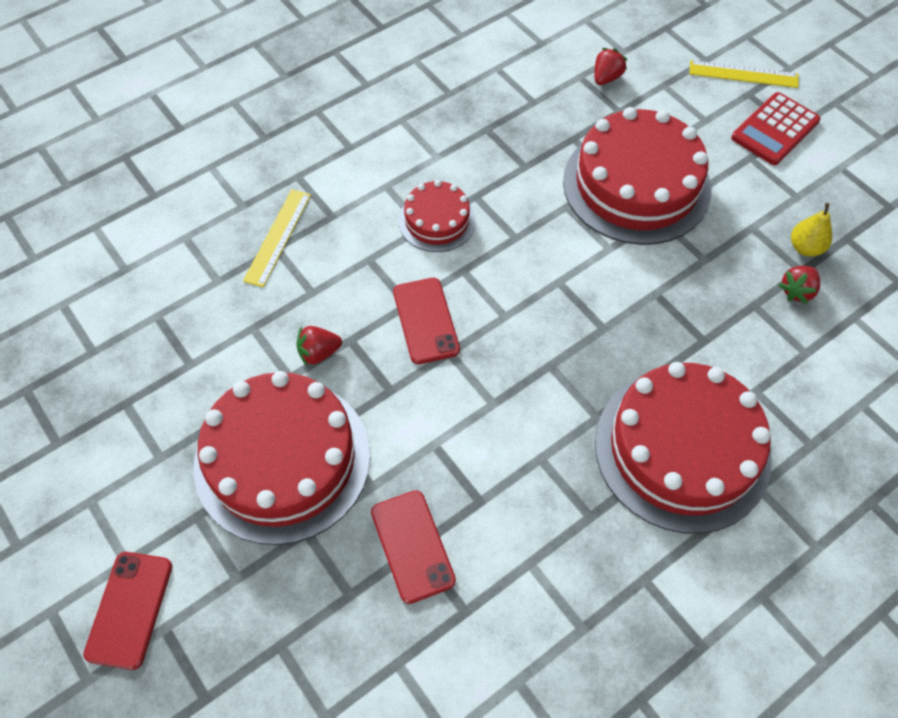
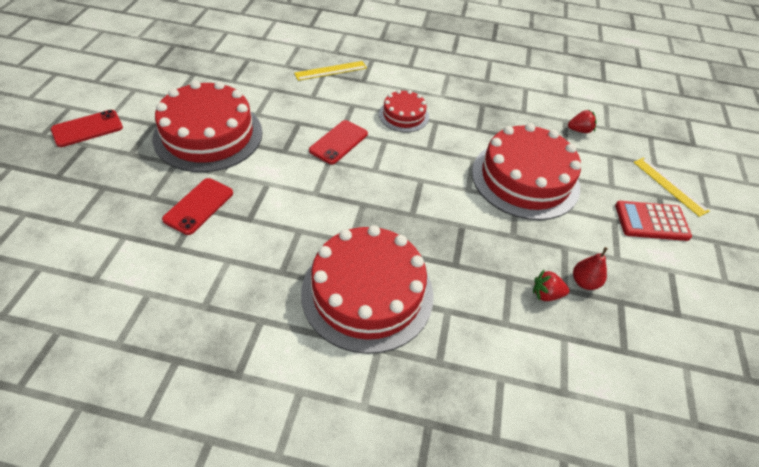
camera: 45 degrees right, 10 degrees down
(319, 353) = (280, 116): red strawberry -> none
(805, 248) = (584, 282): yellow pear -> red pear

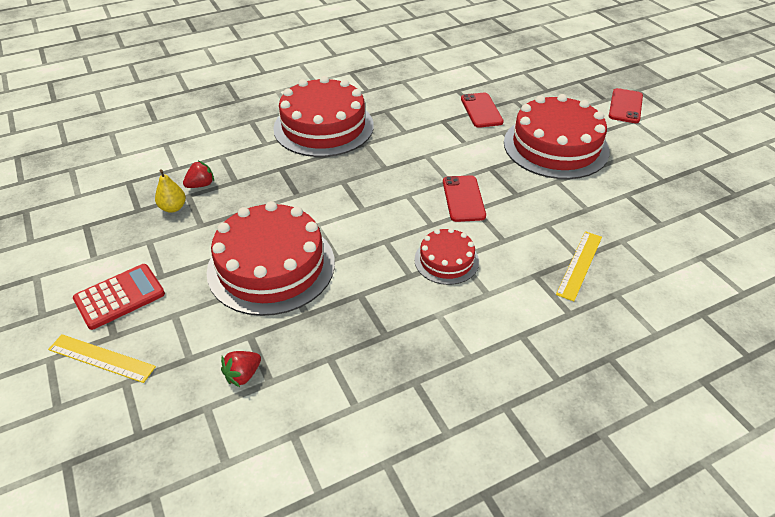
camera: 145 degrees right, 5 degrees down
(584, 282) = (173, 208): red pear -> yellow pear

